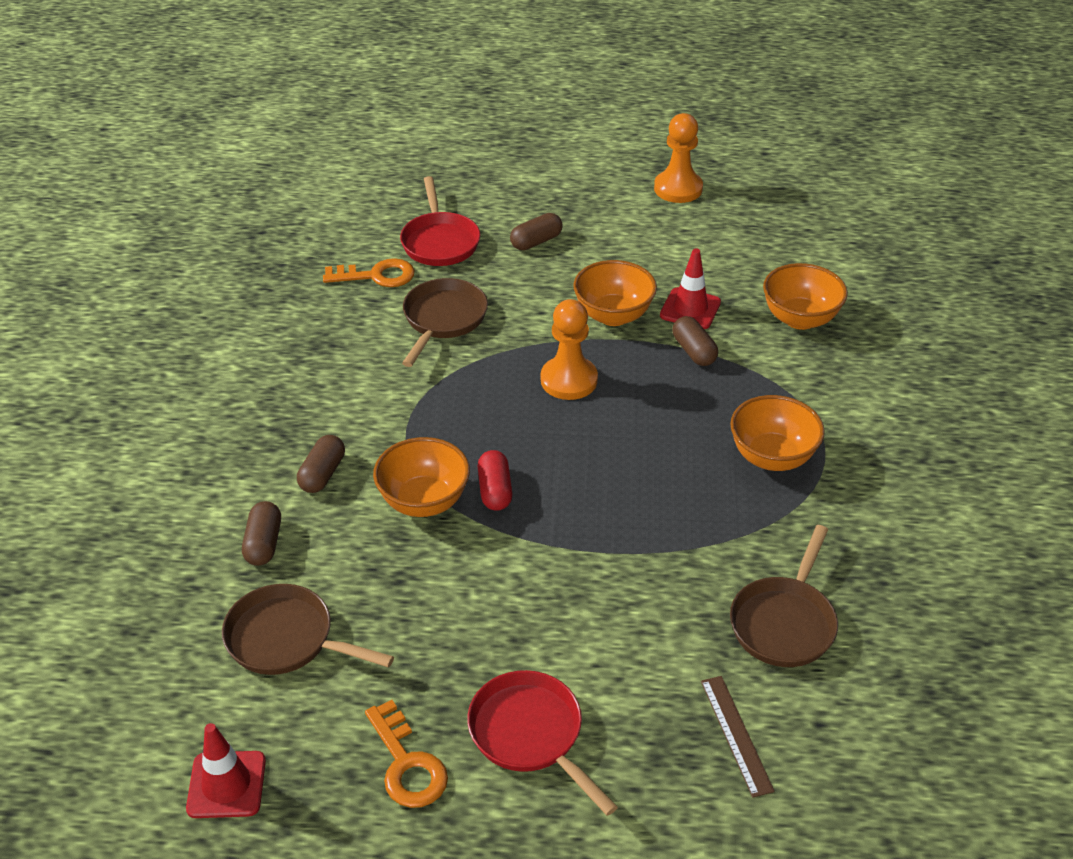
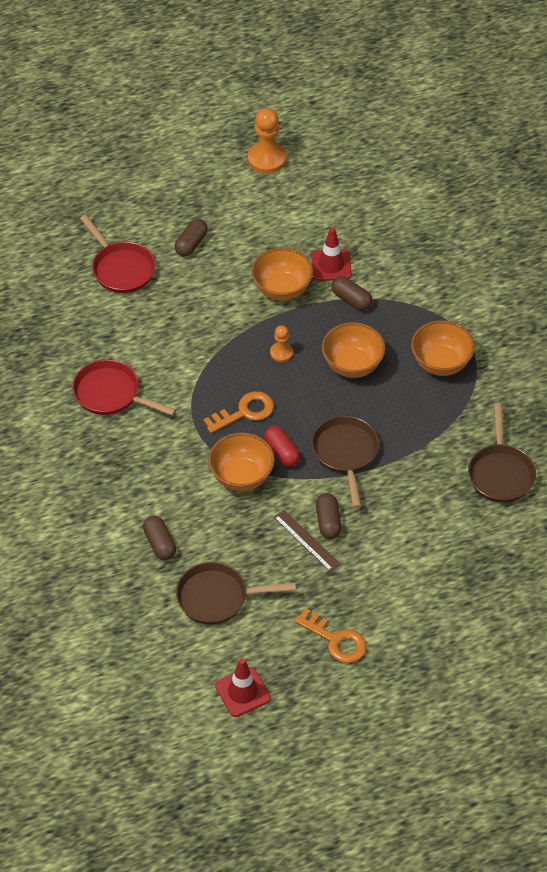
camera: 25 degrees left, 10 degrees up
(322, 474) = (163, 482): brown capsule -> brown capsule (328, 522)
(376, 276) = (94, 315): orange key -> orange key (244, 412)
(443, 319) = (166, 335): brown pan -> brown pan (345, 454)
(530, 734) = (394, 596): red pan -> red pan (111, 394)
(569, 380) = (281, 353): orange pawn -> orange pawn, size x0.55
(736, 735) = (506, 551): brown ruler -> brown ruler (306, 540)
(800, 319) = (408, 247): orange bowl -> orange bowl (352, 365)

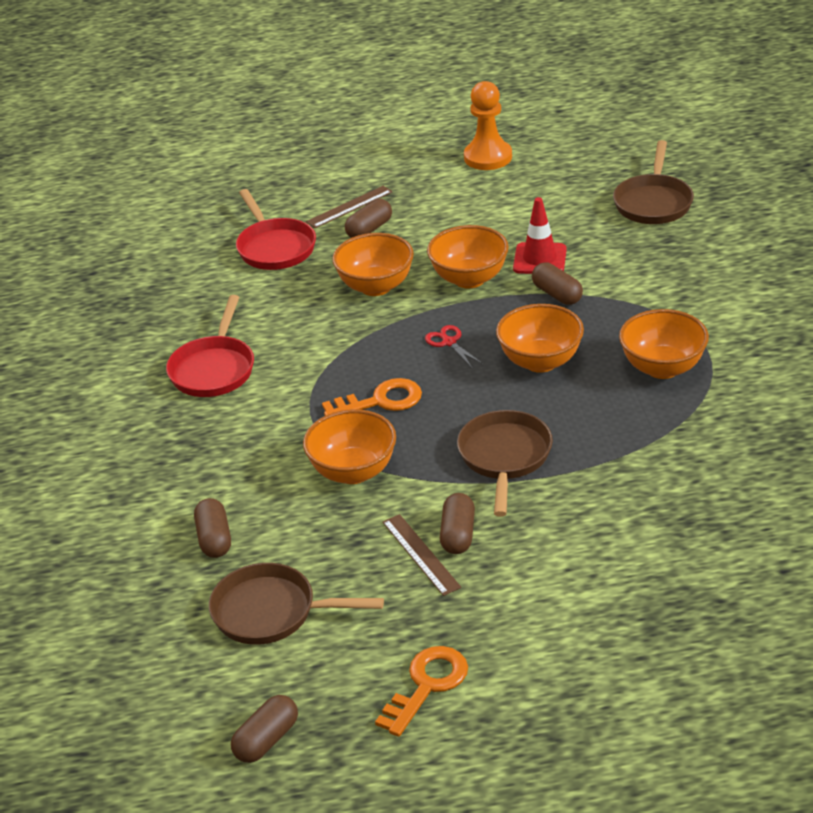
camera: 15 degrees right, 15 degrees down
(111, 394) = (214, 369): red pan -> red pan turned 120 degrees counterclockwise
(169, 221) = (349, 207): none -> brown ruler
(212, 303) = (376, 286): none -> orange bowl
(242, 692) = (266, 740): red traffic cone -> brown capsule
(281, 353) = (449, 342): orange pawn -> red scissors
(281, 452) = (417, 449): red capsule -> none
(335, 640) = (427, 685): orange key -> orange key turned 105 degrees counterclockwise
(500, 473) = (723, 498): brown pan -> brown pan (653, 202)

